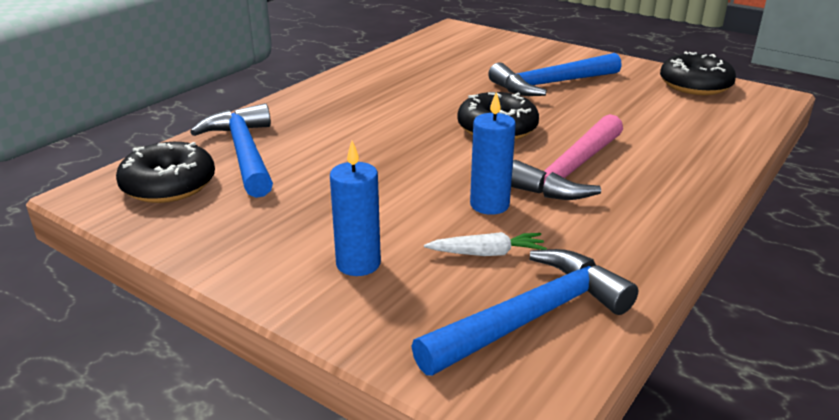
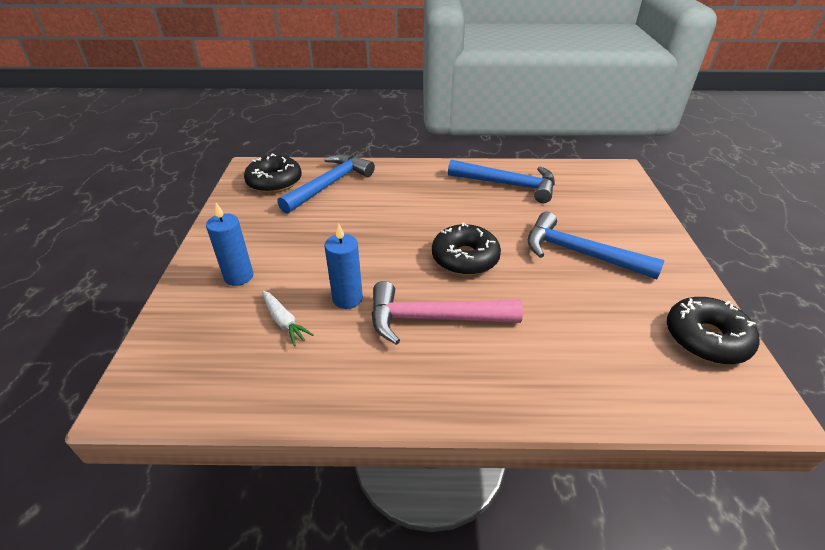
camera: 55 degrees right, 10 degrees up
(531, 317) = (220, 370): blue hammer -> blue hammer (508, 185)

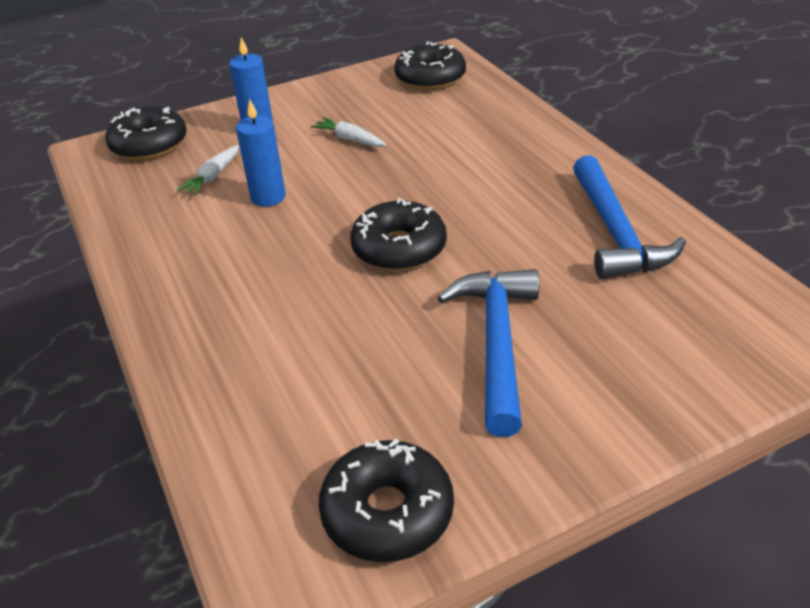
camera: 65 degrees right, 0 degrees up
(178, 350) = (149, 145): none -> black donut
(312, 238) = (350, 139): none -> white carrot
(329, 185) = (461, 108): blue hammer -> none
(433, 319) = (273, 260): pink hammer -> none

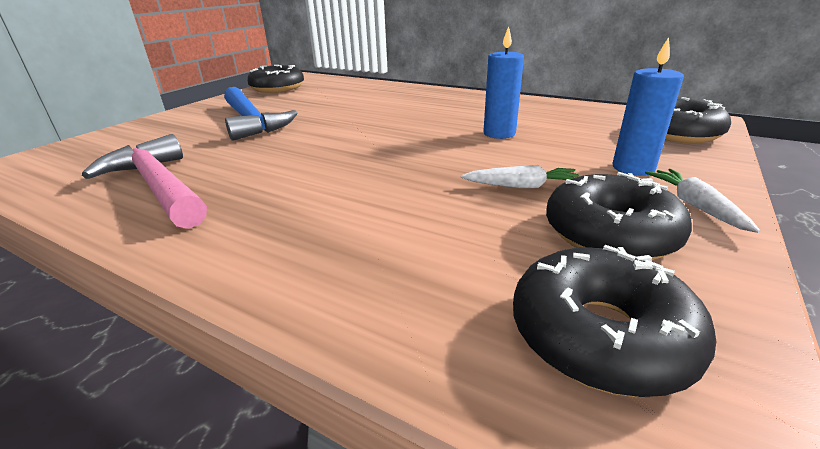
camera: 145 degrees right, 10 degrees down
(212, 177) = (568, 132): white carrot -> white carrot (695, 206)
(399, 248) = (354, 136): black donut -> black donut (609, 233)
(615, 232) = (159, 186): blue hammer -> pink hammer

